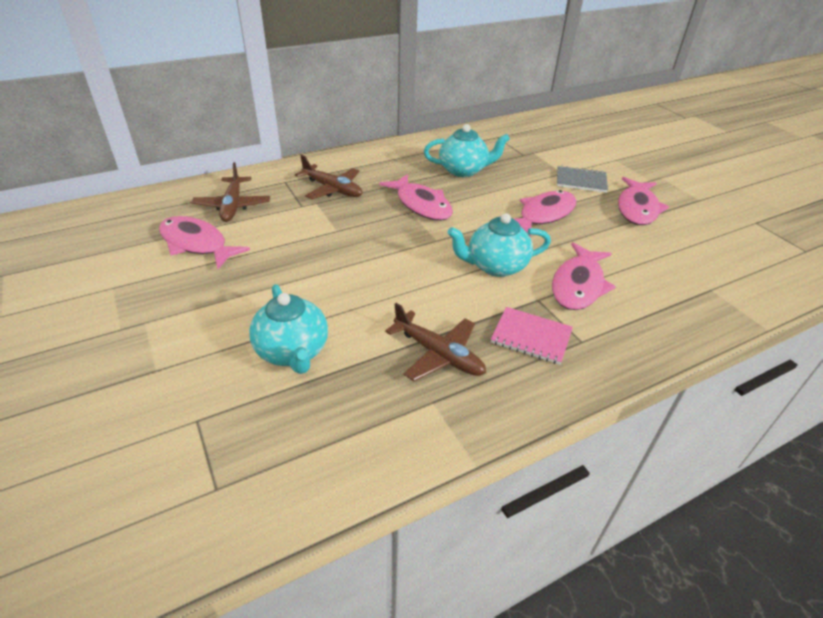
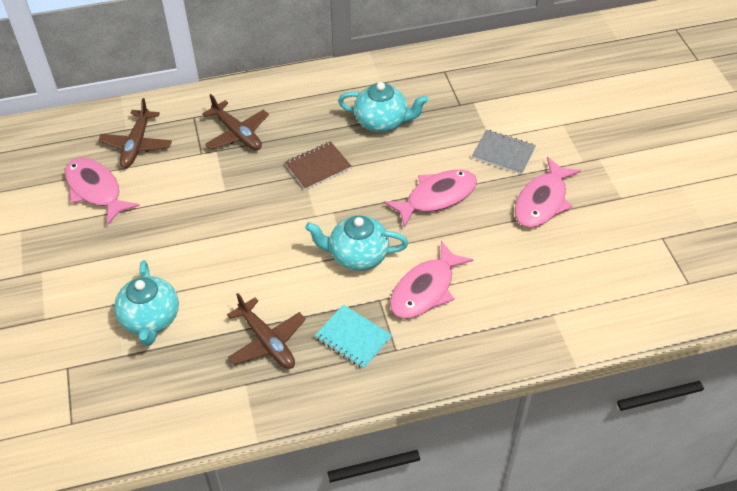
camera: 15 degrees right, 10 degrees up
(421, 205) = (318, 167): pink fish -> brown notebook
(531, 337) = (353, 338): pink notebook -> turquoise notebook

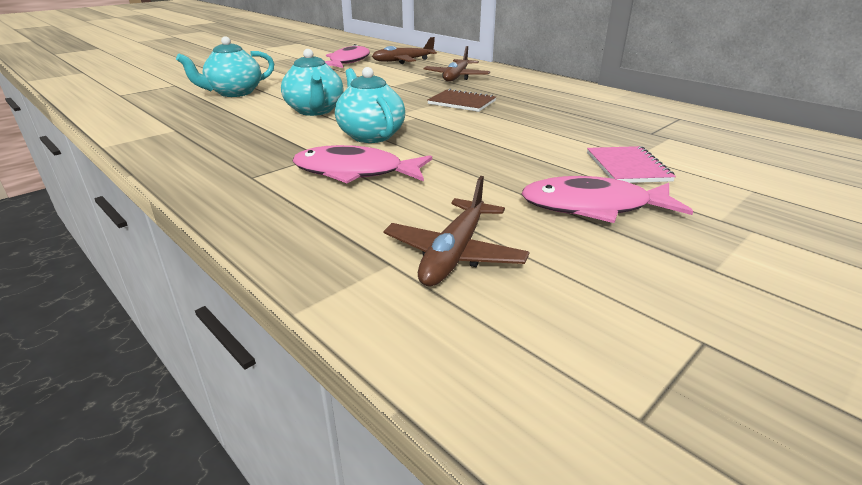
camera: 60 degrees right, 20 degrees down
(267, 341) = (231, 126): brown plane -> brown plane (454, 254)
(353, 338) = (256, 155): turquoise notebook -> none
(382, 122) = (558, 110): turquoise teapot -> turquoise teapot (315, 111)
(437, 197) = (499, 150): pink fish -> none
(503, 153) = (627, 167): grey notebook -> pink notebook

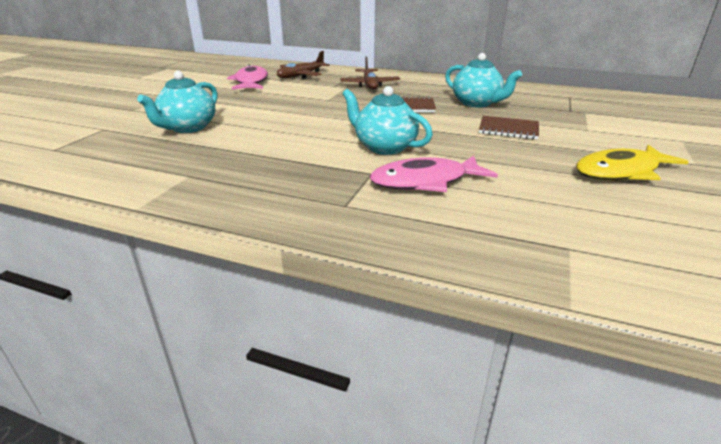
camera: 25 degrees left, 0 degrees up
(315, 111) = (299, 133): turquoise teapot -> turquoise teapot (476, 103)
(454, 254) = (597, 228): brown plane -> none
(533, 140) = (508, 129): none -> brown notebook
(593, 207) = (621, 172): pink fish -> yellow fish
(627, 167) = (595, 138): pink notebook -> none

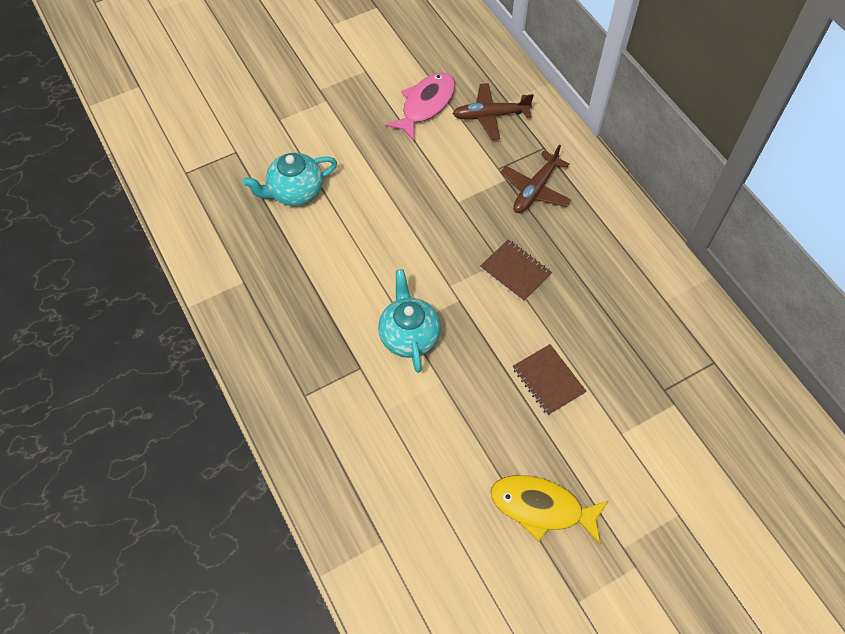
camera: 40 degrees right, 30 degrees up
(425, 181) = (383, 407): pink fish -> none
(476, 103) = (590, 309): turquoise teapot -> none

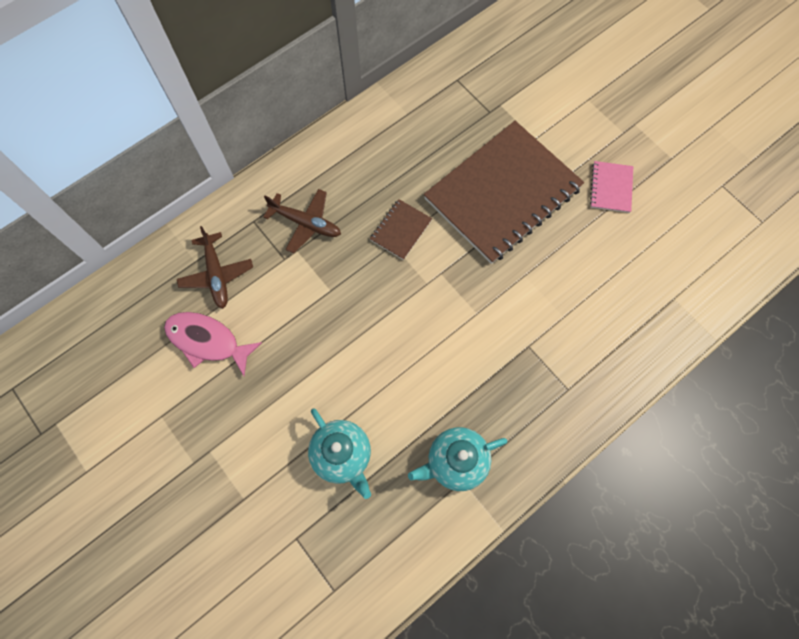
camera: 100 degrees left, 10 degrees up
(409, 335) = (486, 309): turquoise teapot -> turquoise teapot (456, 461)
(541, 507) = (611, 188): yellow fish -> pink notebook
(548, 380) = (502, 193): brown notebook -> brown notebook, size x2.46

